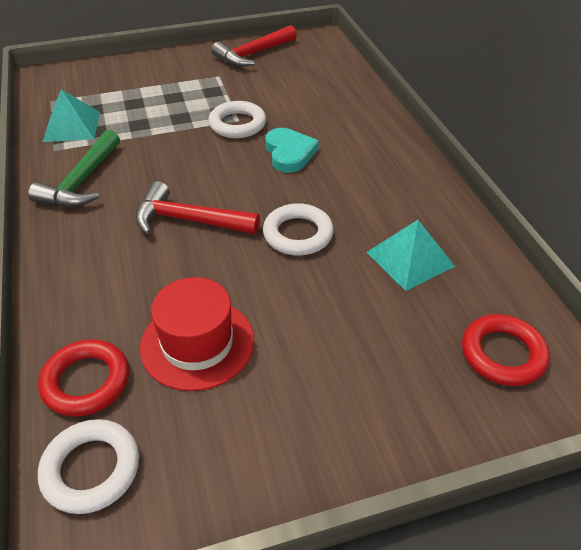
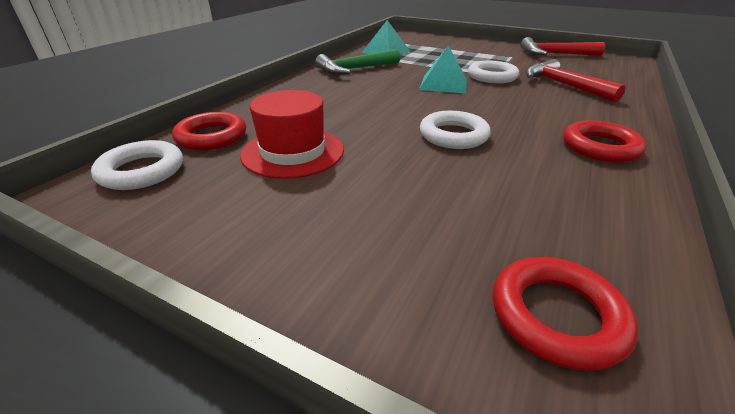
camera: 45 degrees right, 10 degrees down
(188, 220) = (386, 102): red hammer -> red hammer (563, 85)
(289, 153) = (512, 99): turquoise heart -> none
(403, 186) = (600, 147): none -> red ring
(410, 259) = (540, 190): turquoise pyramid -> turquoise pyramid (443, 84)

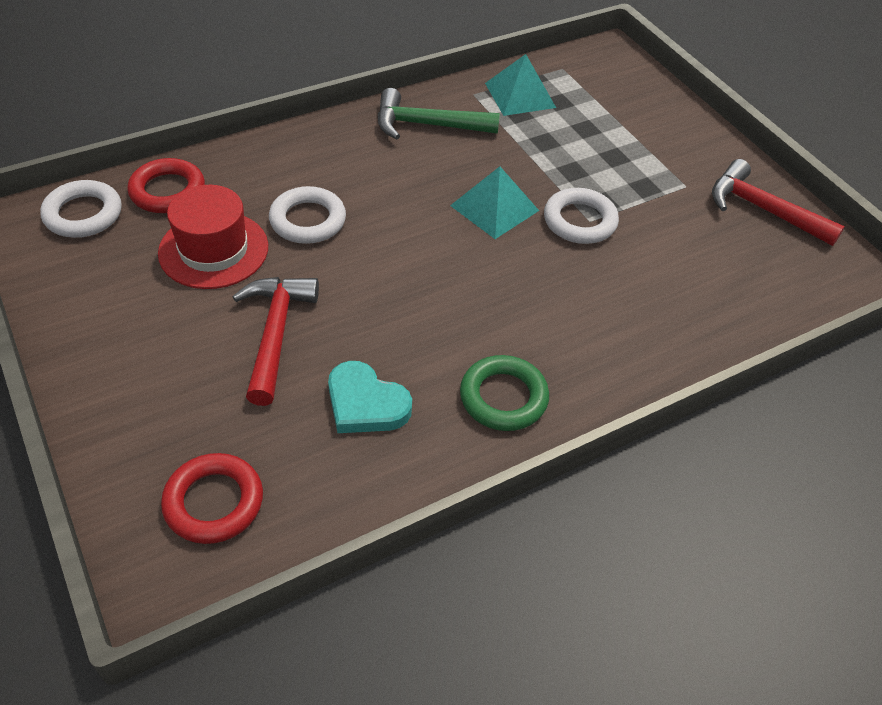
camera: 30 degrees right, 15 degrees up
(453, 135) = (382, 302): white ring -> white ring (308, 220)
(537, 185) = (365, 403): none -> turquoise heart
(563, 85) = (646, 283): red hammer -> red hammer (275, 333)
(600, 147) = (503, 397): red ring -> green ring

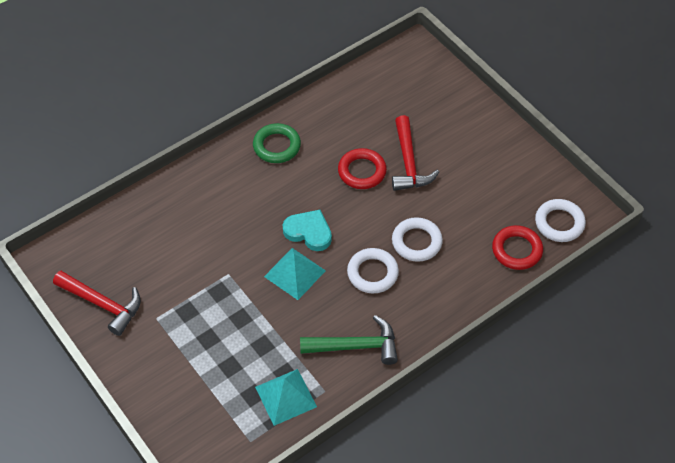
camera: 175 degrees right, 5 degrees up
(213, 250) = (466, 210): red hat -> none
(214, 502) = (406, 79): red ring -> red ring (362, 171)
(365, 403) = (348, 133): turquoise heart -> turquoise heart (309, 232)
(579, 221) = (235, 272): white ring -> white ring (372, 273)

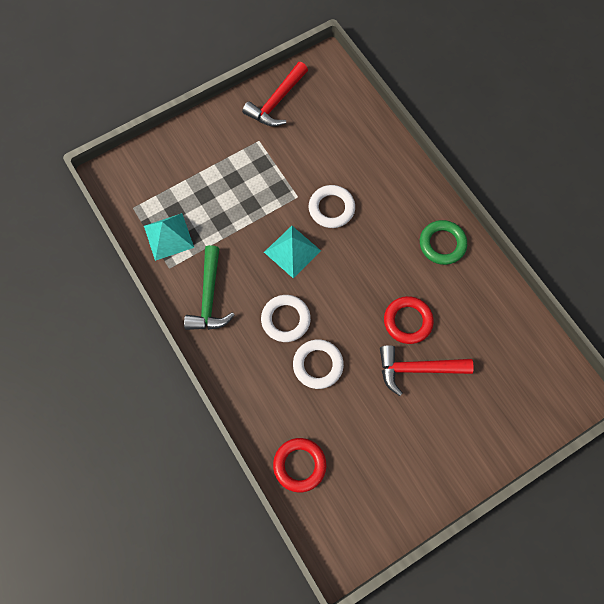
camera: 95 degrees right, 15 degrees up
(309, 232) = (337, 266): turquoise heart -> none
(559, 223) = (330, 518): white ring -> white ring (331, 208)

